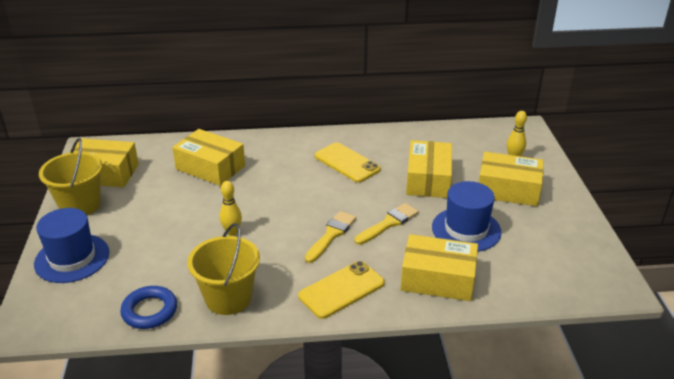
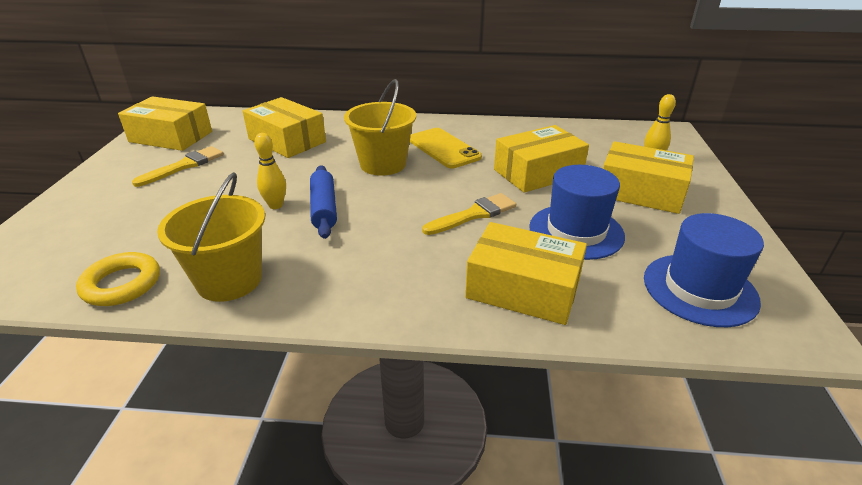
camera: 10 degrees right, 0 degrees up
(72, 258) = (76, 214): blue hat -> blue hat (699, 289)
(80, 205) = (125, 163): yellow bucket -> yellow bucket (383, 164)
(150, 311) = (122, 284): blue ring -> yellow ring
(271, 231) = (323, 208): none -> blue rolling pin
(331, 235) = (396, 220): yellow brush -> yellow brush (184, 166)
(341, 290) = (383, 287): yellow phone -> none
(428, 179) = (538, 172): yellow box -> yellow box turned 45 degrees clockwise

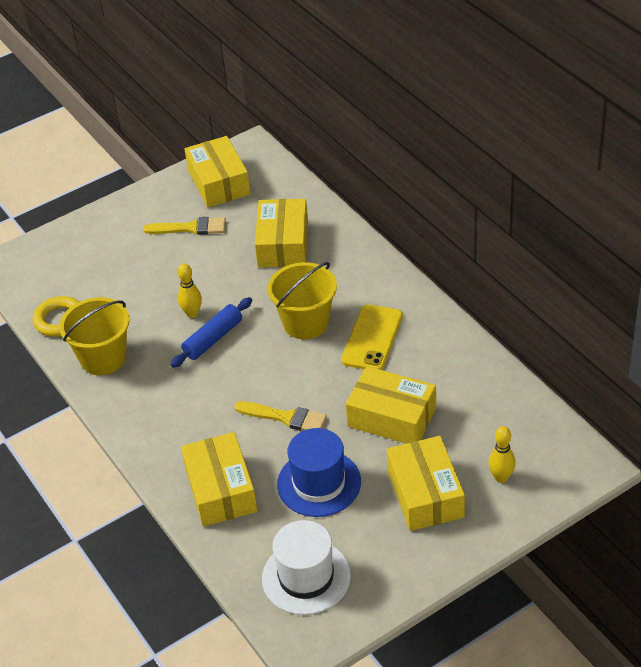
camera: 55 degrees right, 10 degrees up
(699, 289) = (306, 577): blue hat -> white hat

